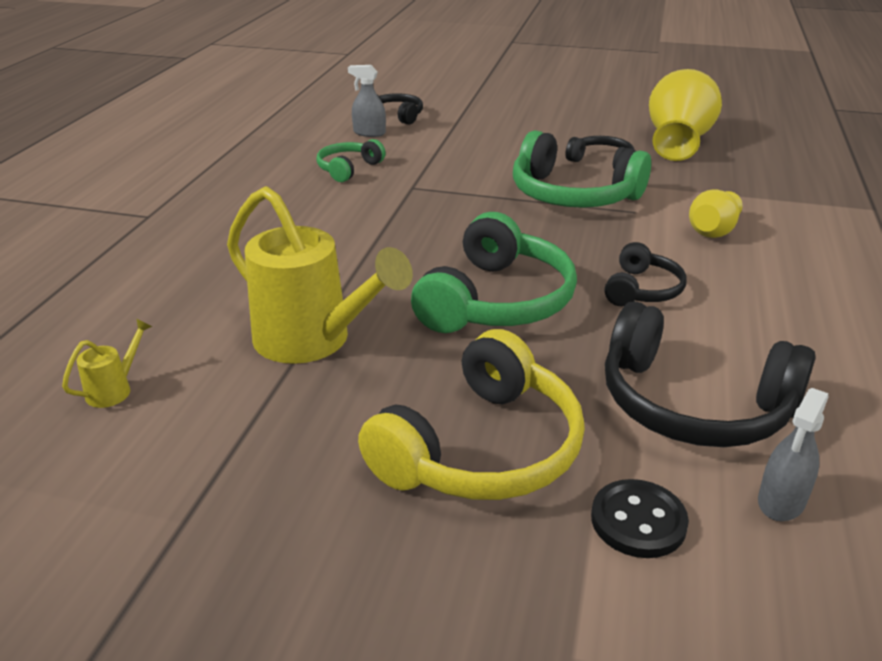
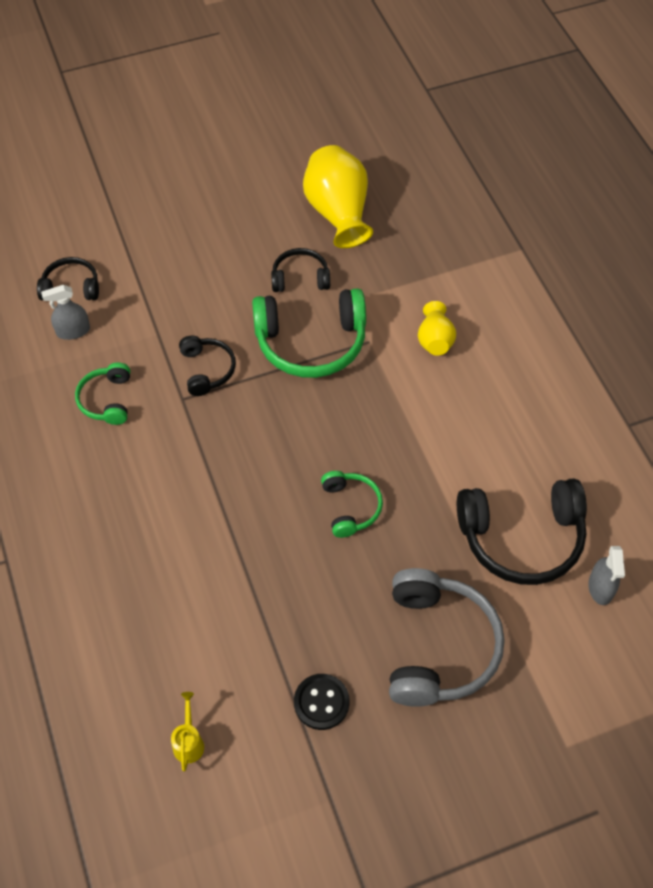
camera: 35 degrees left, 25 degrees up
(312, 341) = (268, 620): yellow watering can -> none
(482, 449) = (438, 646): yellow headphones -> grey headphones
(497, 301) = (351, 507): green headphones -> green headphones, size x0.54
(638, 521) = (545, 646): black button -> black button (321, 702)
(642, 290) = (431, 439): black headphones -> black headphones (207, 370)

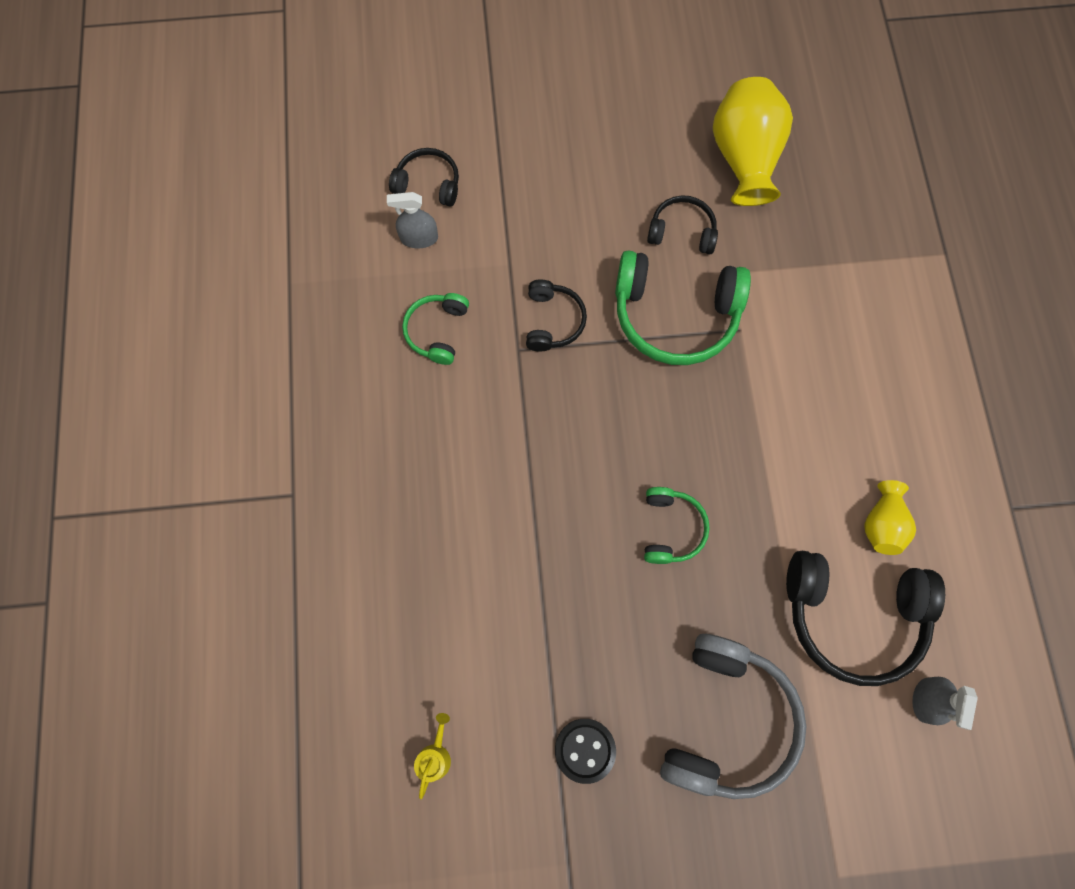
camera: 15 degrees right, 15 degrees up
(435, 340) = (815, 346): yellow vase -> yellow vase (881, 524)

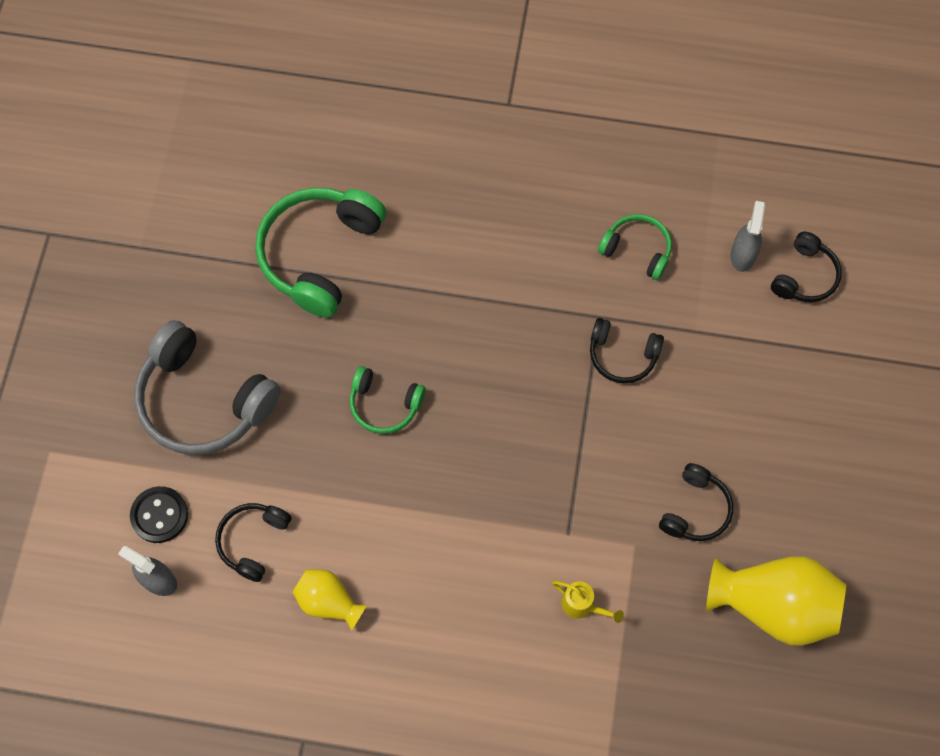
camera: 105 degrees right, 5 degrees down
(435, 755) = (256, 169): yellow watering can -> yellow watering can (582, 605)
(585, 750) = (220, 281): black button -> black button (159, 515)
(675, 316) = (599, 473): green headphones -> green headphones (319, 254)
(852, 616) = (253, 541): black headphones -> black headphones, size x0.54

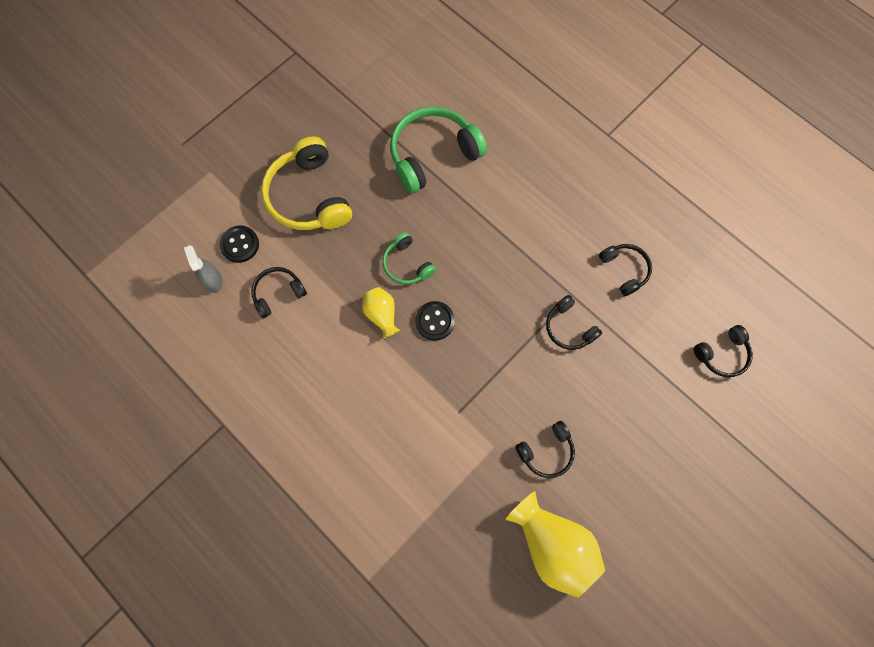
camera: 35 degrees right, 5 degrees up
(203, 401) = (309, 196): grey headphones -> yellow headphones
(329, 602) = (294, 356): yellow vase -> yellow vase (382, 315)
(466, 449) = (435, 321): none -> black button
(582, 605) = (435, 461): yellow watering can -> none
(637, 250) = (624, 270): green headphones -> black headphones
(743, 255) = (690, 315): grey spray bottle -> none

